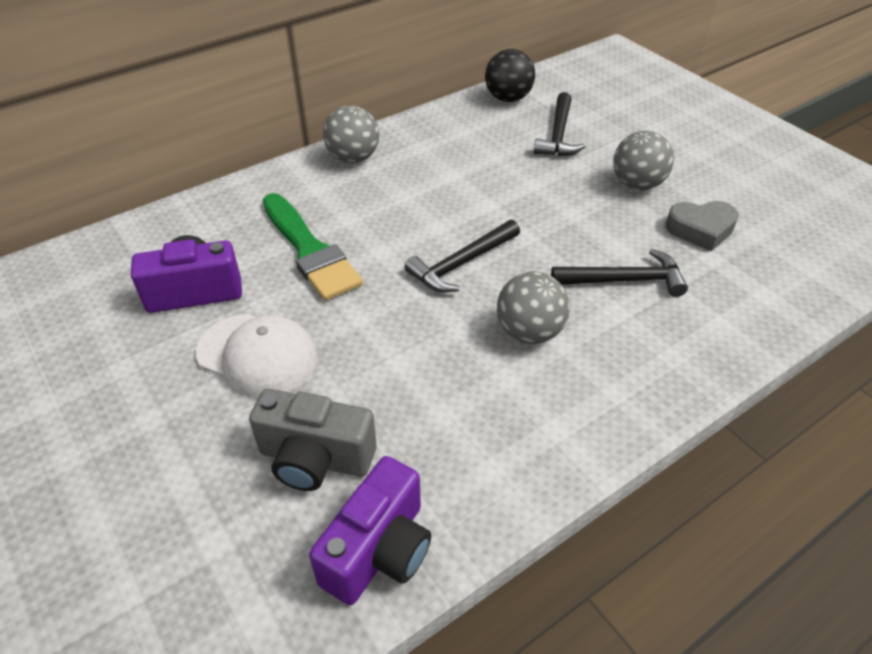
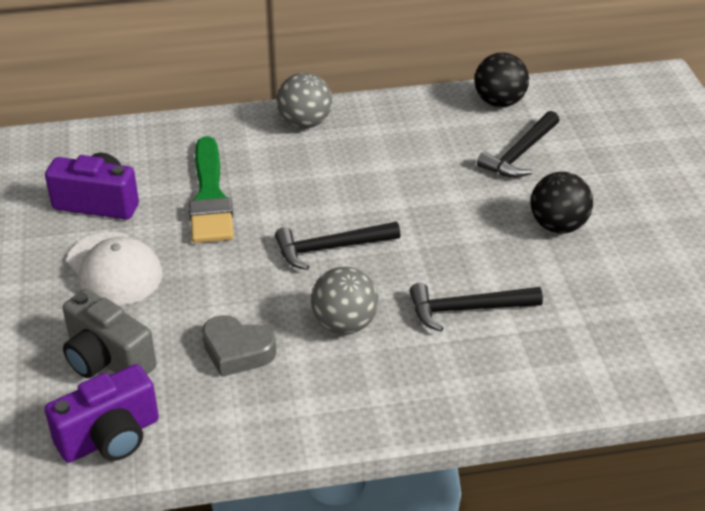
camera: 25 degrees right, 5 degrees down
(624, 280) = (467, 309): black hammer -> black hammer turned 150 degrees clockwise
(637, 184) = (558, 226): grey ball -> black ball
(700, 230) = (583, 287): grey heart -> grey heart (237, 351)

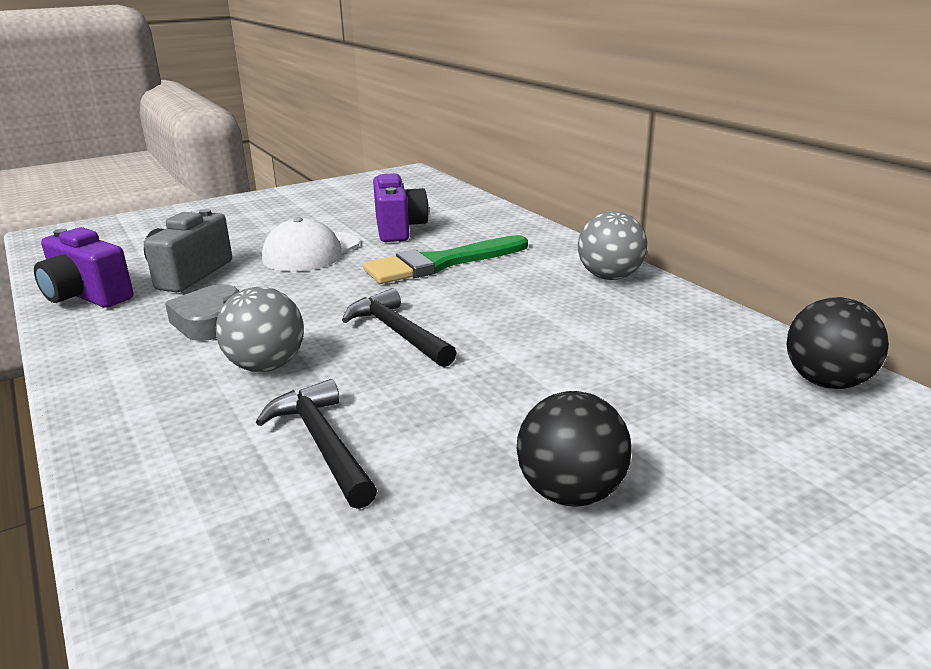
camera: 70 degrees right, 15 degrees down
(520, 154) = (721, 423): black hammer -> none

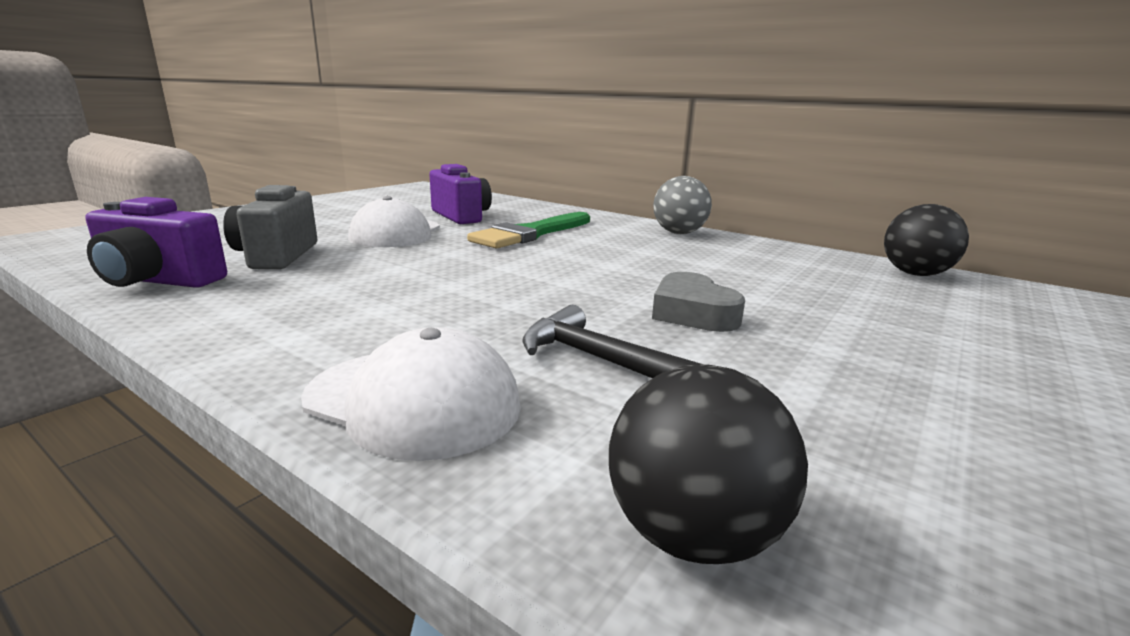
camera: 25 degrees left, 5 degrees down
(148, 450) = (413, 401): none -> white cap
(208, 321) = (347, 287): grey heart -> grey heart (692, 313)
(266, 366) = (461, 313): grey ball -> none
(398, 332) = (560, 277): black hammer -> none
(571, 493) = (876, 362): black ball -> black ball (692, 534)

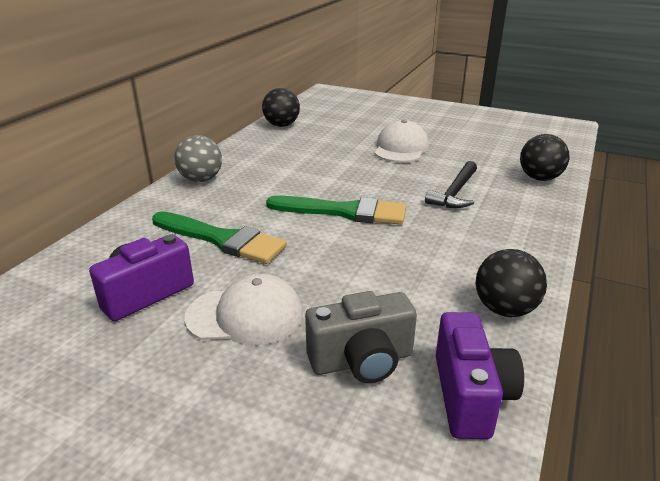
camera: 100 degrees left, 10 degrees up
(230, 322) = (505, 309): none -> black ball
(413, 401) = (523, 227): white cap -> white cap (401, 148)
(567, 278) = (344, 212): none -> green brush
(692, 313) = (381, 176): grey heart -> none

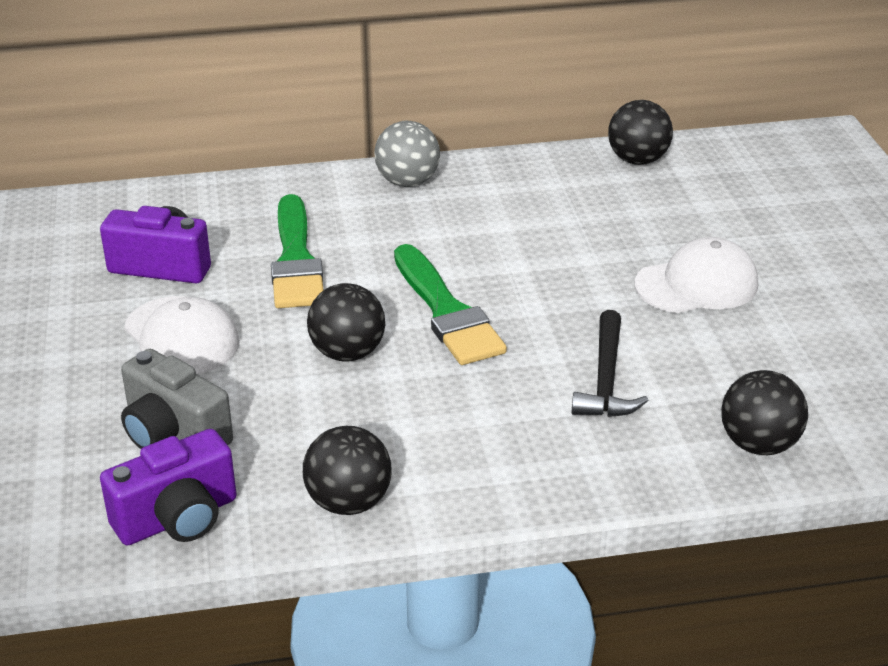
camera: 55 degrees right, 5 degrees up
(346, 256) = (347, 353): none -> black ball
(455, 193) = (606, 379): black hammer -> black hammer turned 75 degrees counterclockwise

